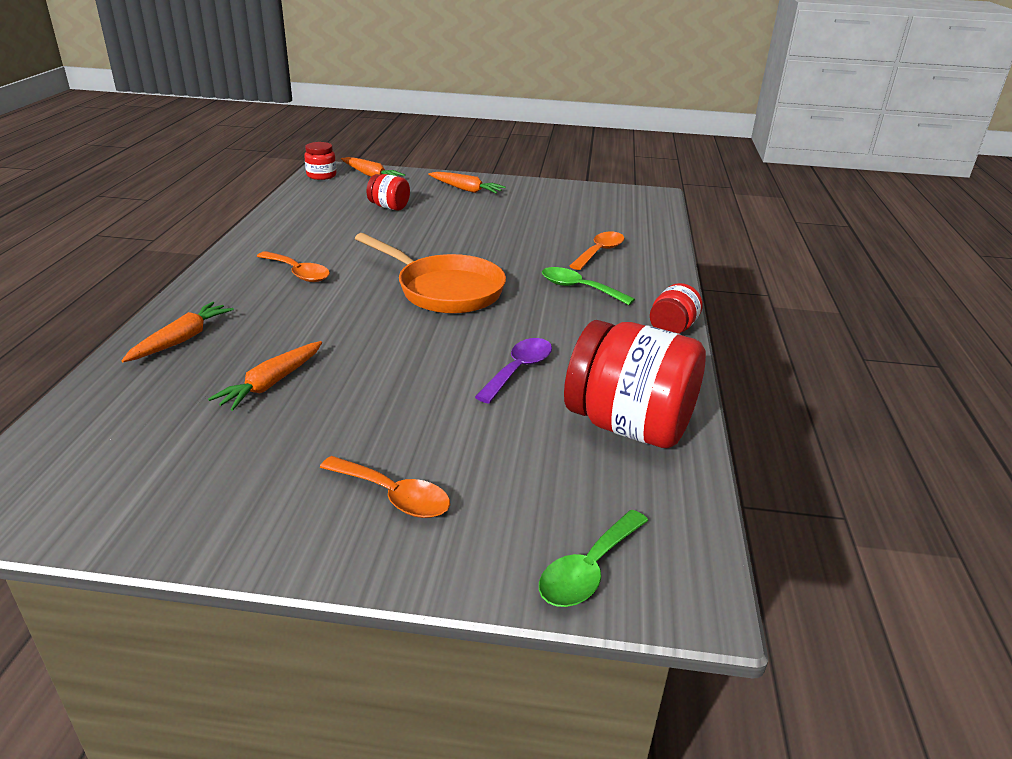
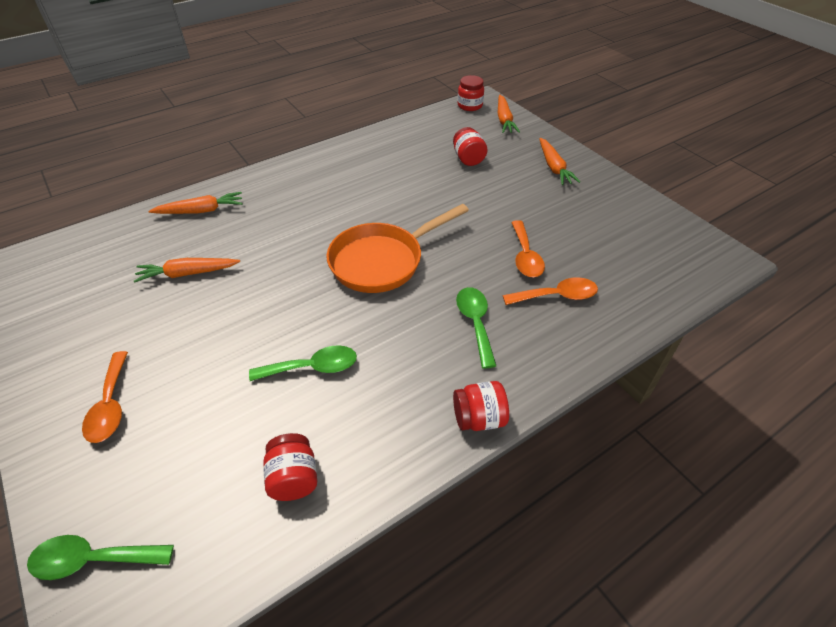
camera: 50 degrees right, 15 degrees up
(298, 273) = (325, 192): orange spoon -> orange spoon (525, 256)
(444, 290) = (382, 261): orange pan -> orange pan turned 60 degrees clockwise
(519, 370) = (313, 367): purple spoon -> green spoon
(629, 426) = (294, 478): red jar -> red jar, size x0.49

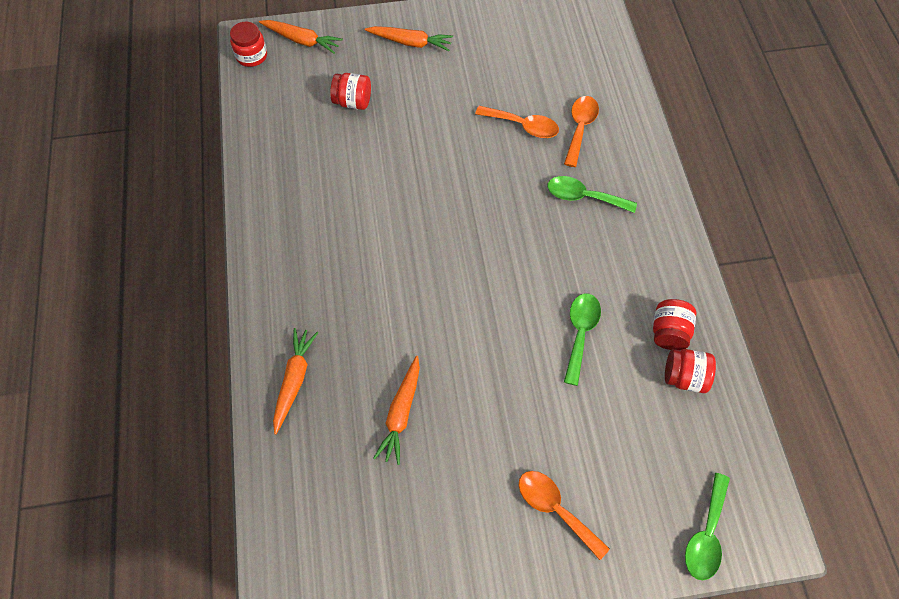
camera: 65 degrees left, 15 degrees up
(110, 405) = (555, 509): orange spoon -> orange spoon turned 150 degrees counterclockwise
(382, 261) = (472, 235): orange pan -> none
(479, 418) = (678, 236): red jar -> red jar (669, 332)

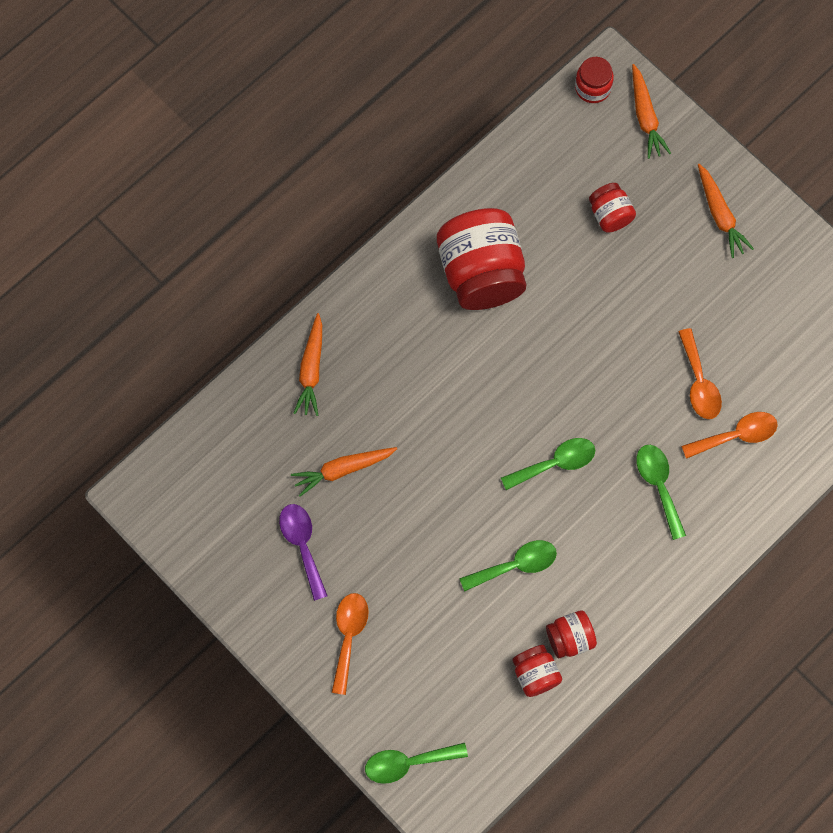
camera: 55 degrees right, 10 degrees up
(294, 381) = (311, 369): orange carrot -> orange carrot turned 120 degrees clockwise
(323, 207) = (481, 273): none -> red jar
(443, 493) = (302, 545): none -> purple spoon
(515, 253) = (555, 463): none -> green spoon

